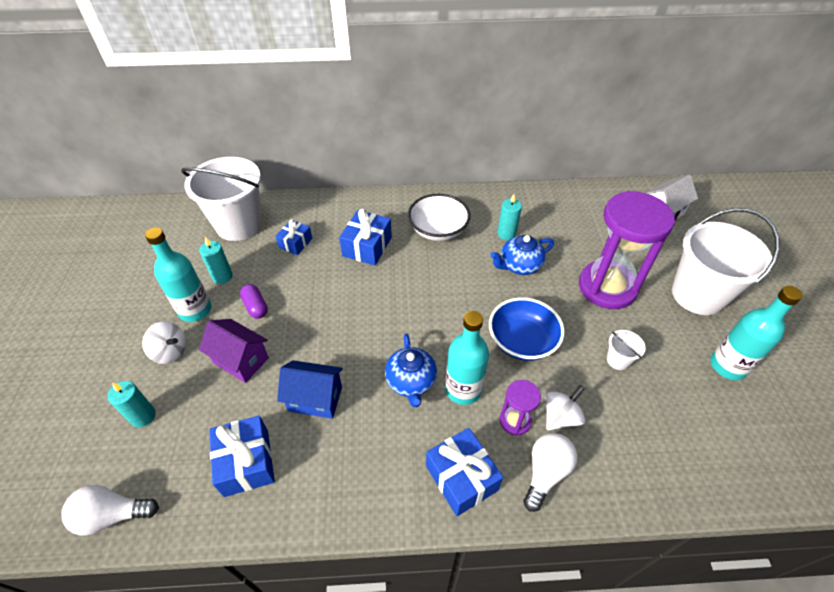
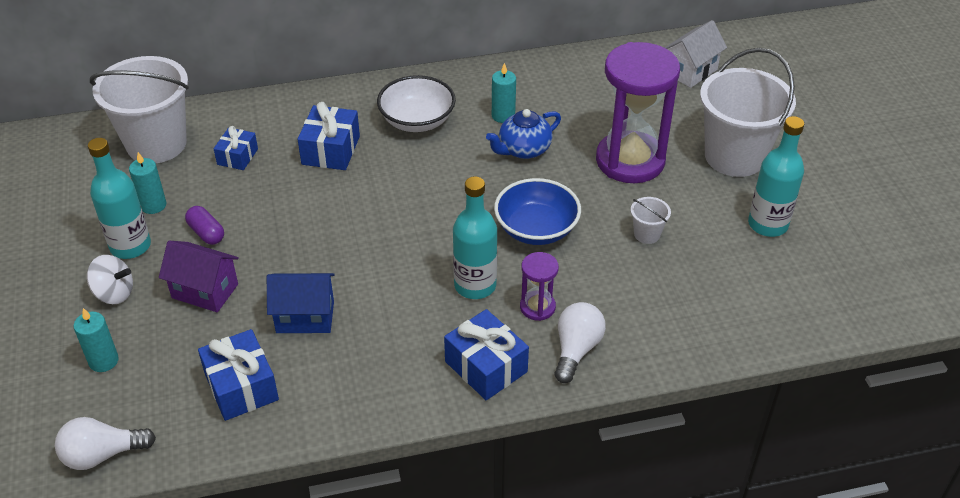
camera: 10 degrees left, 5 degrees down
(411, 382) = (413, 286): blue teapot -> none
(560, 416) = (587, 297): white spinning top -> none

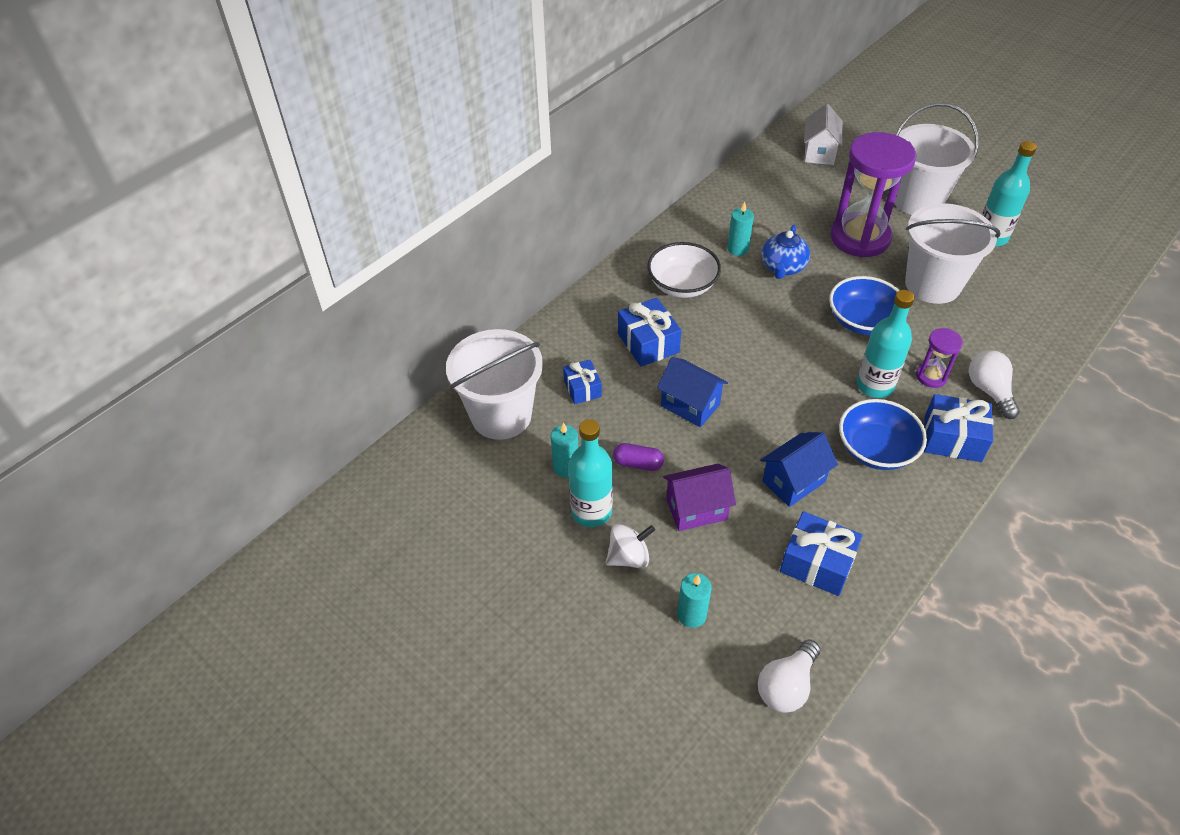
camera: 35 degrees left, 5 degrees up
(301, 214) = (690, 405): none -> blue house
(406, 334) = (876, 449): none -> blue bowl
(647, 234) = (932, 284): white bucket -> white bucket, size x2.45

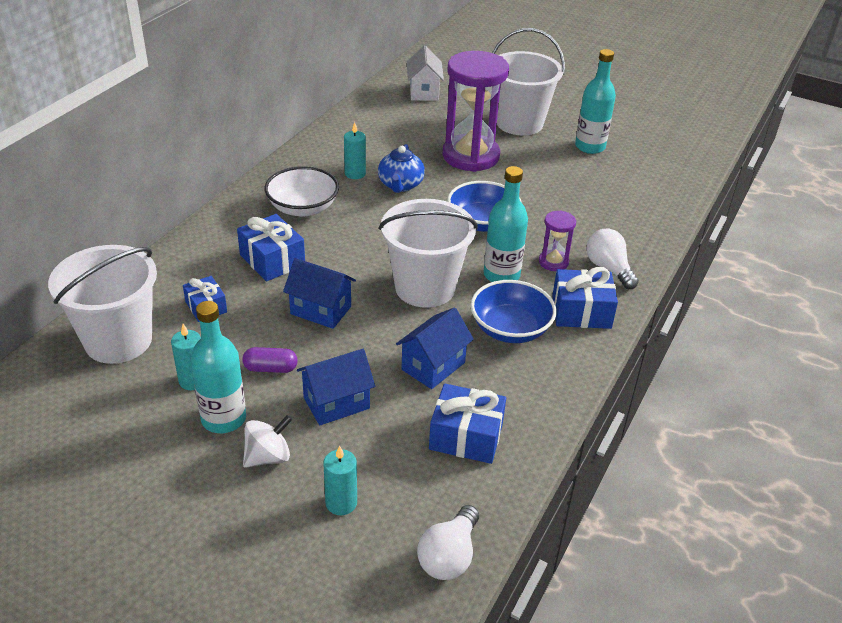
camera: 15 degrees left, 10 degrees down
(696, 509) = (336, 403): purple house -> blue house
(932, 284) = (543, 188): white bucket -> white bucket (425, 288)

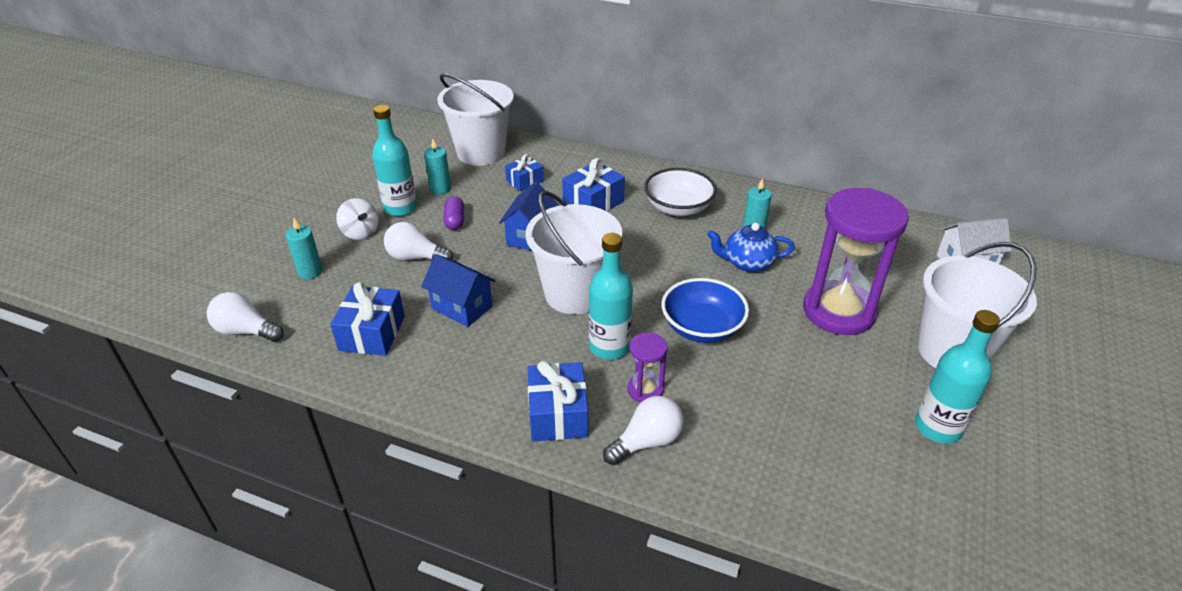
camera: 85 degrees right, 0 degrees up
(336, 403) = (415, 257): blue house -> white light bulb
(510, 329) = (520, 357): blue bowl -> none

